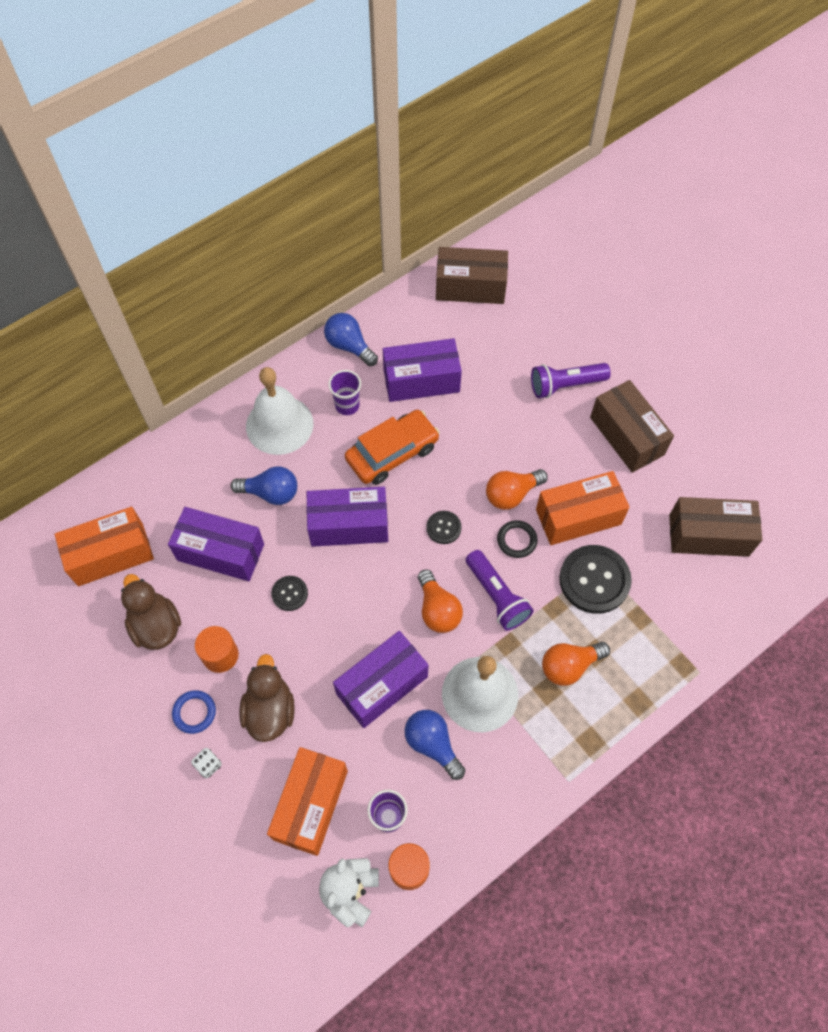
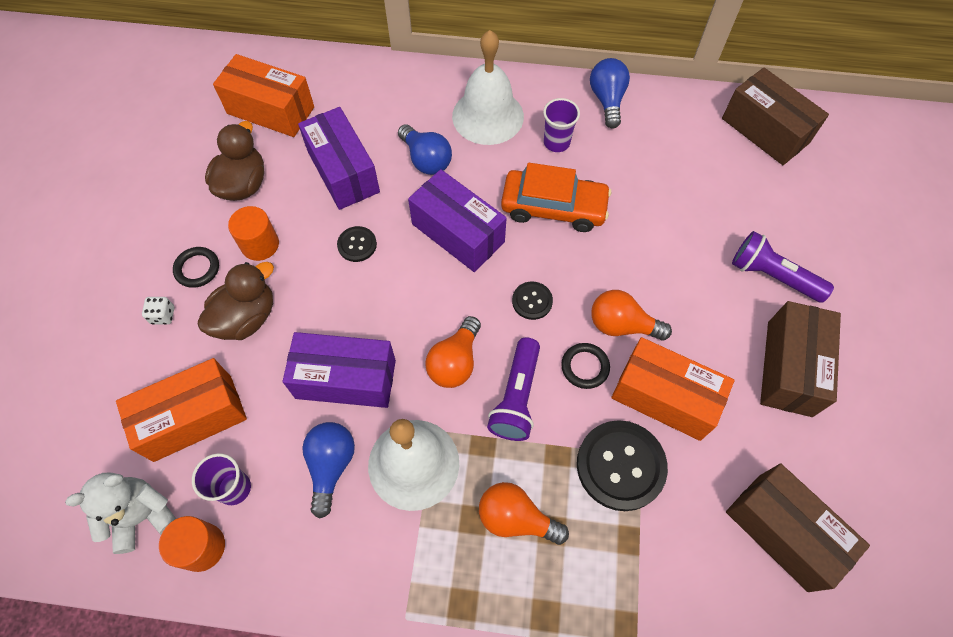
camera: 45 degrees right, 0 degrees up
(194, 712) = (197, 269): blue ring -> black ring
(421, 381) = (640, 171): purple box -> none

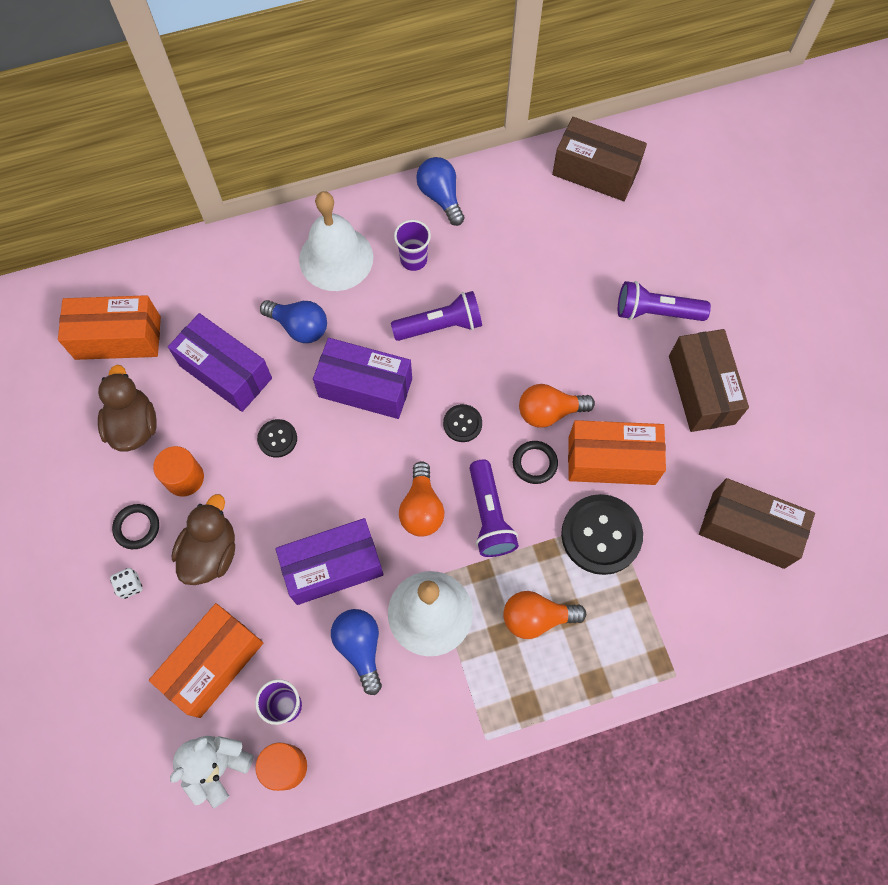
camera: 25 degrees left, 5 degrees up
(553, 207) = (440, 326): orange car -> purple flashlight

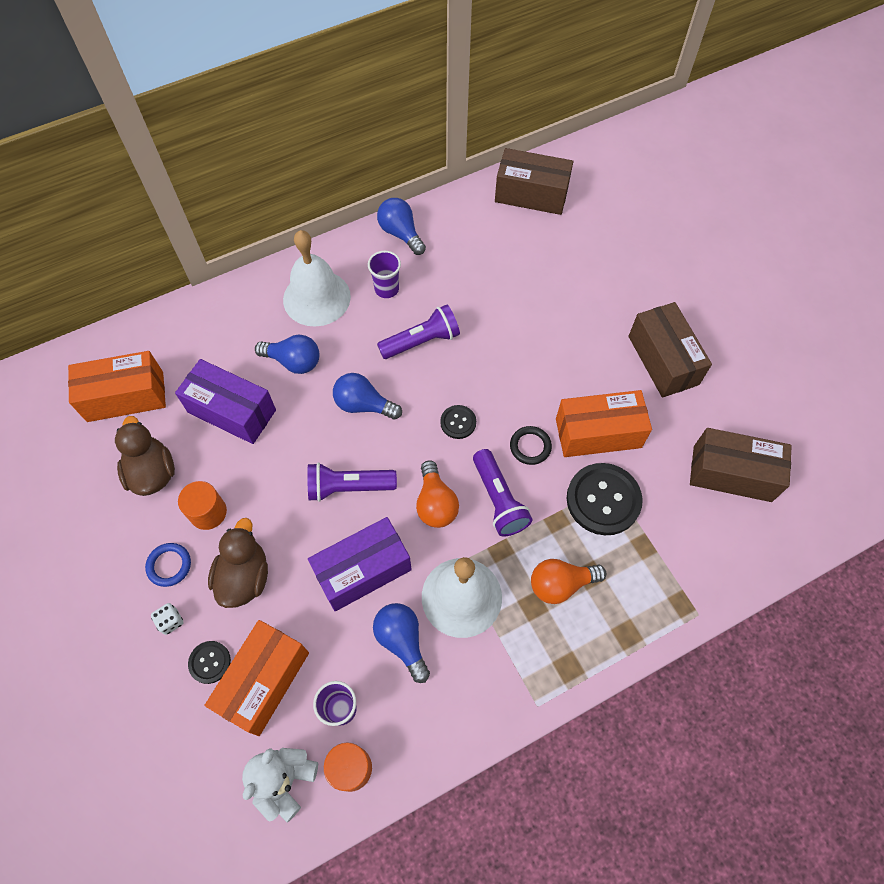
camera: 10 degrees left, 5 degrees down
(137, 527) = (169, 565): black ring -> blue ring
(277, 439) = (290, 463): black button -> black button (210, 662)
(365, 387) = (363, 405): purple box -> blue light bulb
(549, 412) = (534, 400): orange light bulb -> none
(656, 312) = (609, 301): purple flashlight -> purple flashlight (348, 487)

